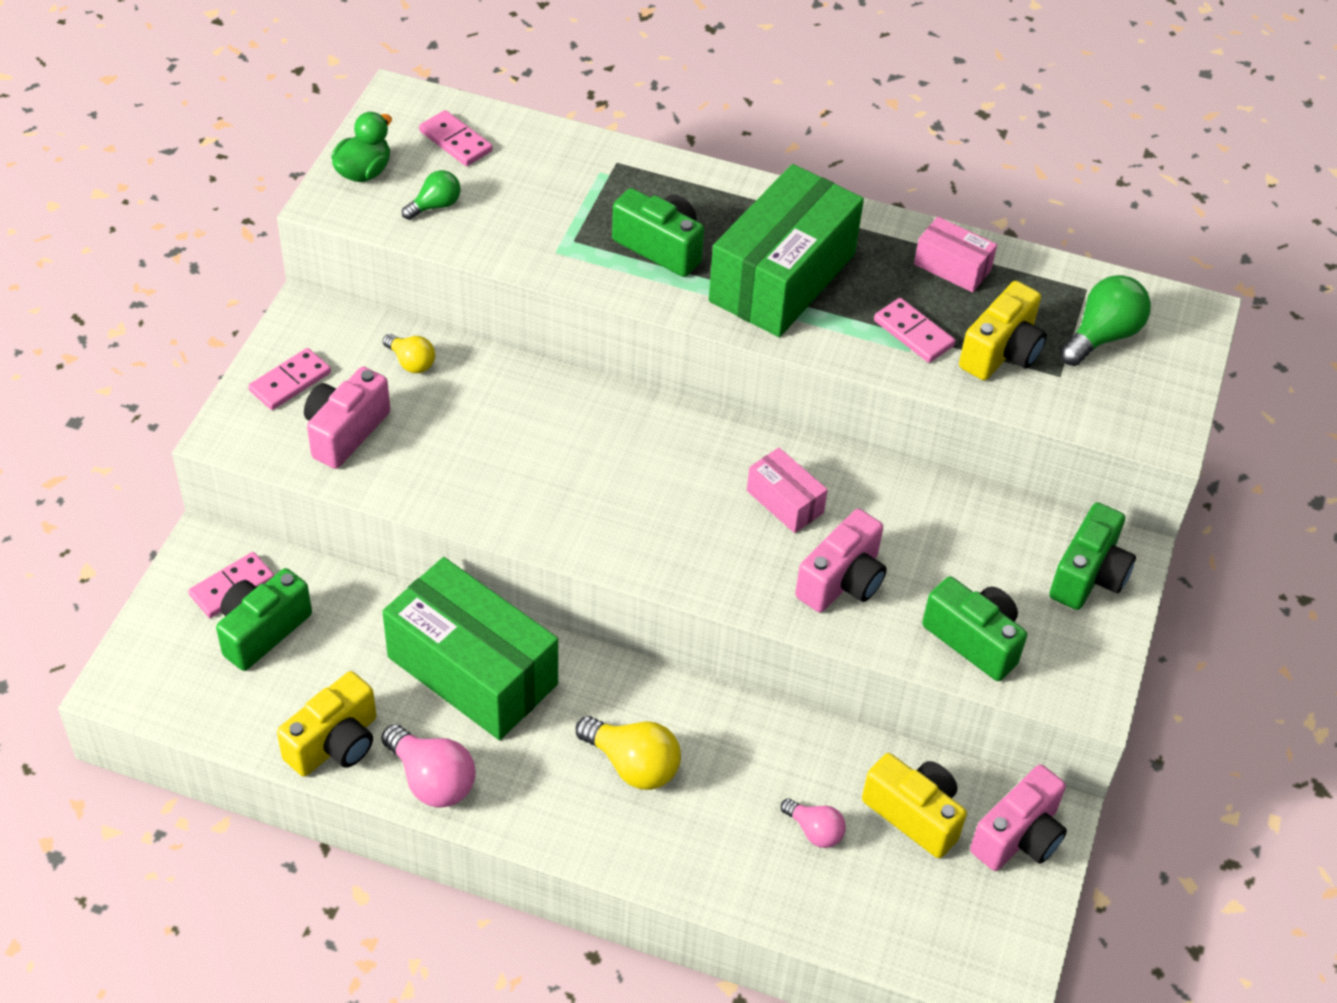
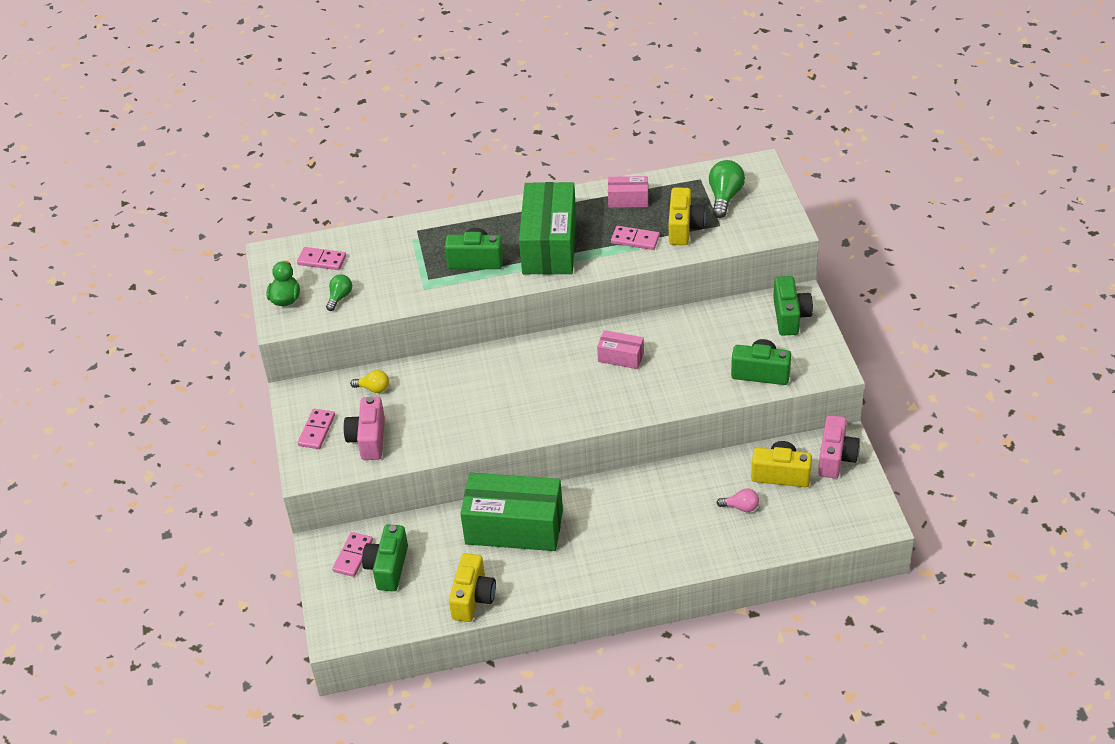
camera: 25 degrees left, 5 degrees down
(432, 780) = (537, 587): pink light bulb -> none
(633, 765) = (630, 526): yellow light bulb -> none
(842, 581) = (678, 379): pink camera -> none

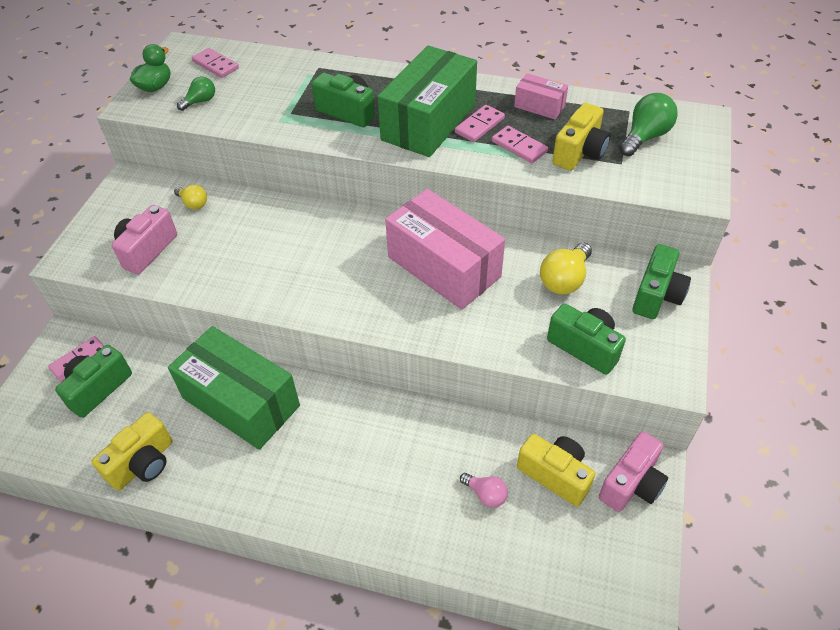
camera: 25 degrees right, 5 degrees up
(316, 430) = (112, 222): pink domino -> pink domino (479, 125)
(621, 357) = (444, 267): pink box -> pink box, size x2.12
(717, 331) = (564, 280): none -> yellow light bulb

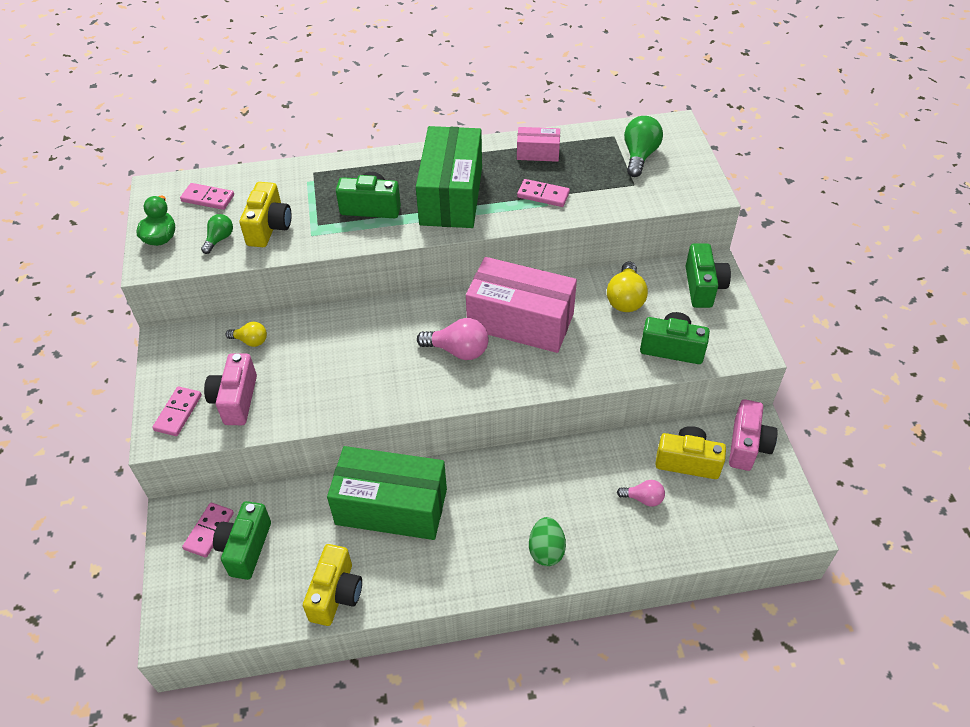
camera: 25 degrees left, 0 degrees up
(356, 506) = (546, 550): none -> green egg
(367, 274) = (458, 350): none -> pink light bulb
(479, 125) = (497, 186): pink domino -> pink domino (178, 413)
(579, 153) = (596, 185): yellow camera -> yellow camera (269, 227)

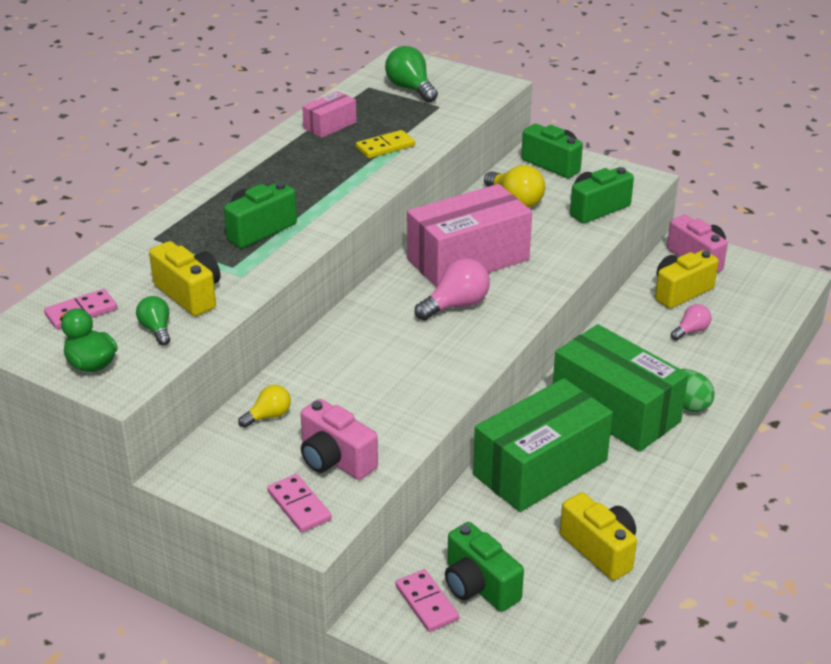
camera: 50 degrees left, 15 degrees down
(451, 195) = (312, 186): green box -> green box (615, 410)
(543, 195) = (385, 147): pink domino -> yellow domino

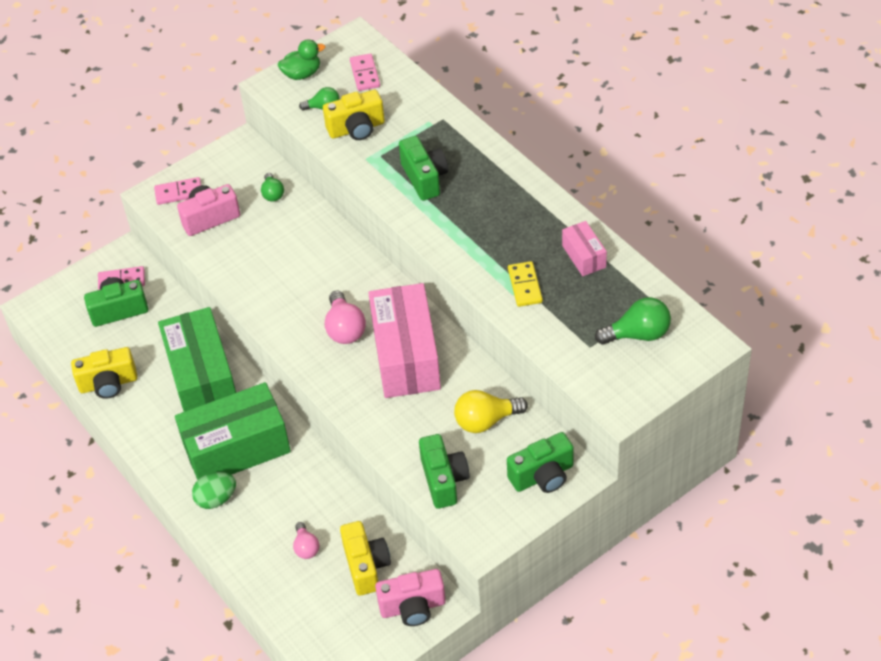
camera: 115 degrees right, 15 degrees up
(268, 416) = (273, 194): yellow light bulb -> green light bulb

